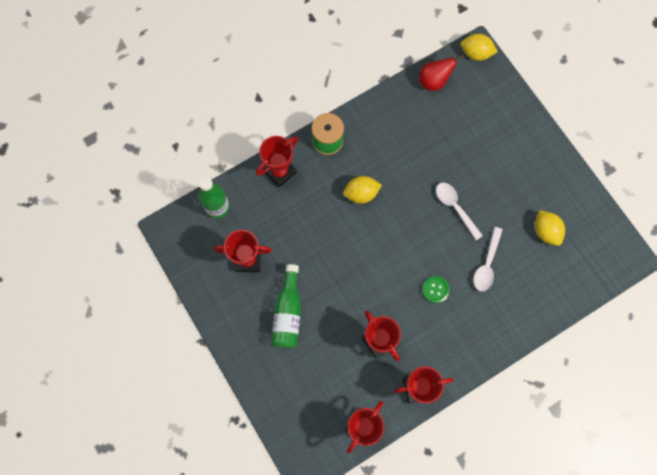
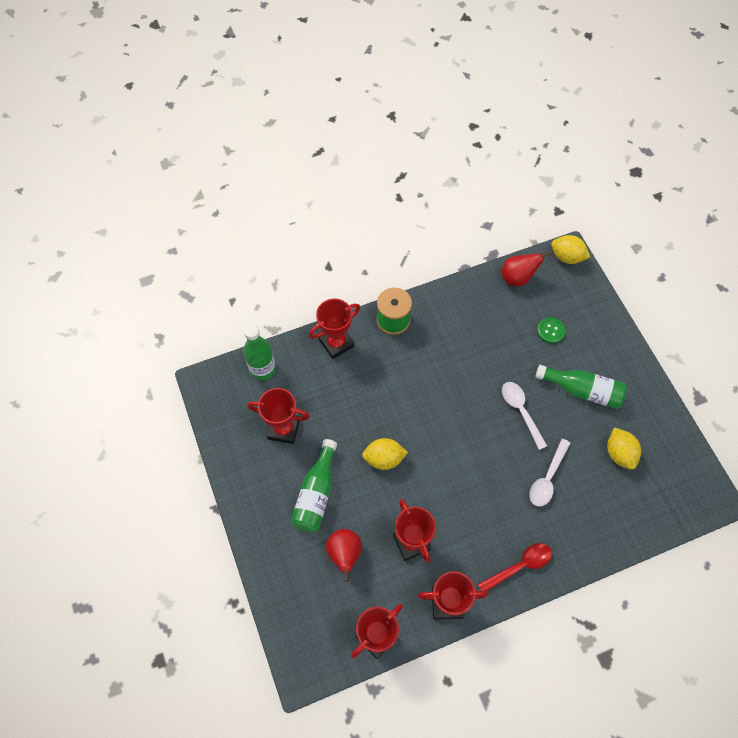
camera: 10 degrees right, 10 degrees down
(323, 361) = (344, 554): none -> red pear
(361, 193) = (420, 380): yellow lemon -> yellow lemon (384, 458)
(435, 289) = (485, 496): green button -> green button (550, 331)
(473, 345) = (519, 566): none -> red spoon
(506, 179) = (582, 390): none -> green bottle

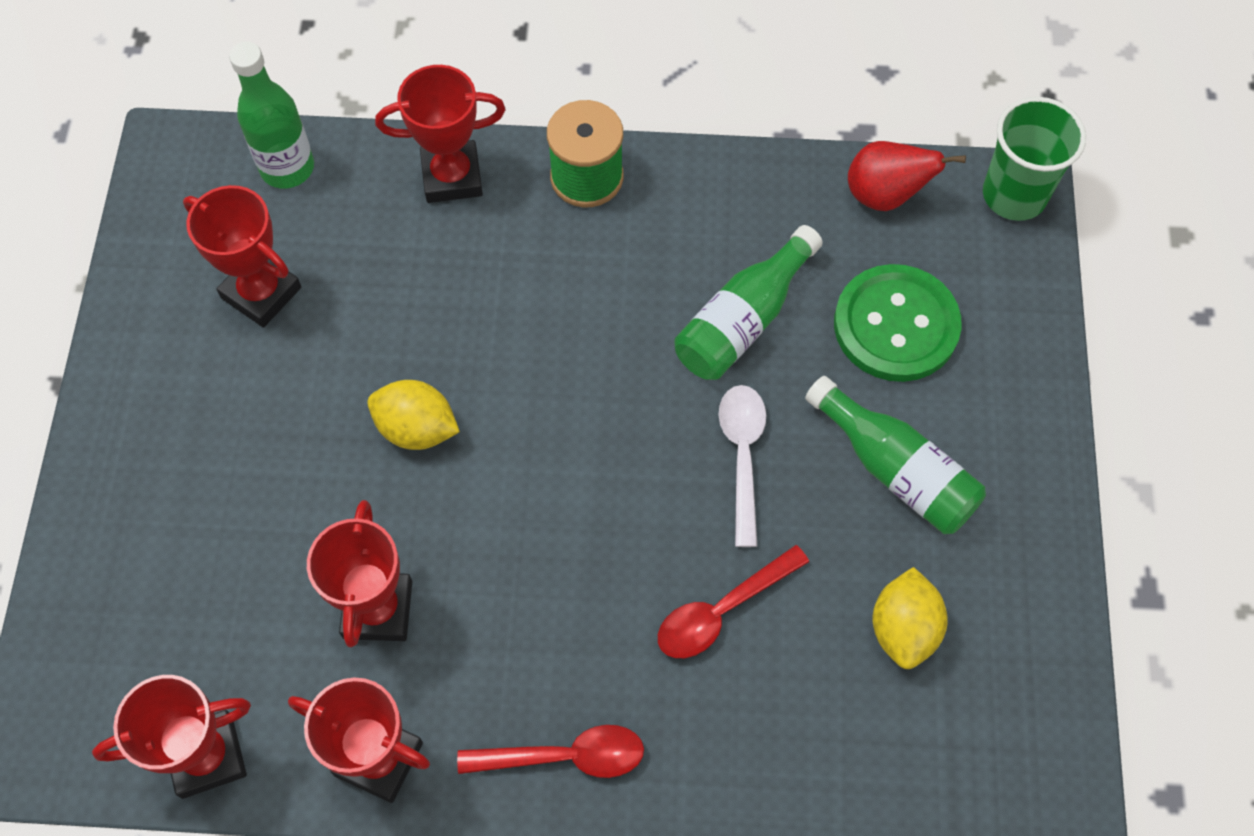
camera: 25 degrees right, 0 degrees up
(316, 493) = (252, 437): green bottle -> green bottle (743, 320)
(344, 554) = (238, 573): red pear -> none
(547, 478) = (722, 610): white spoon -> red spoon
(550, 331) = (896, 325): green button -> green button, size x1.99
(567, 257) = (1014, 195): yellow lemon -> green cup

